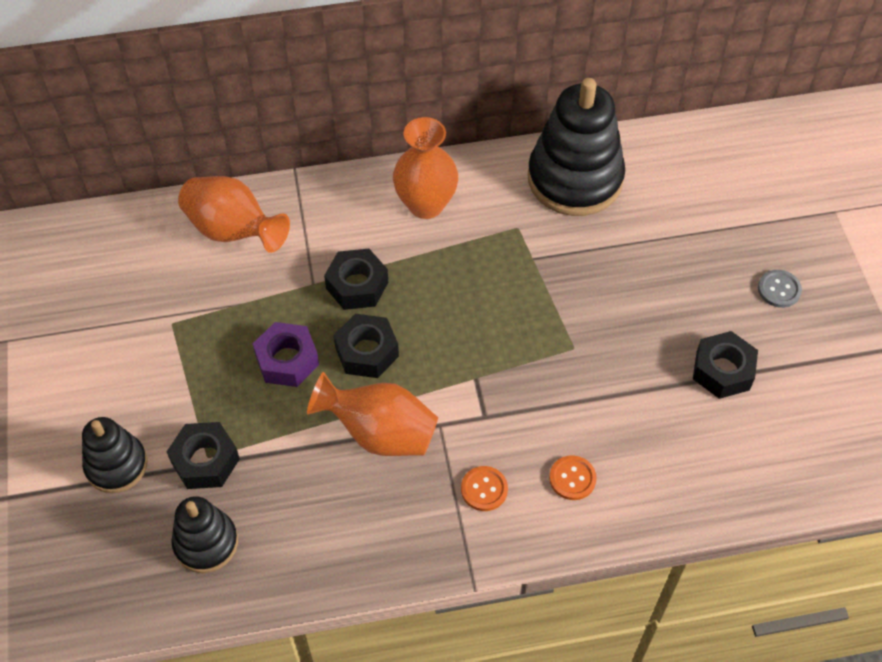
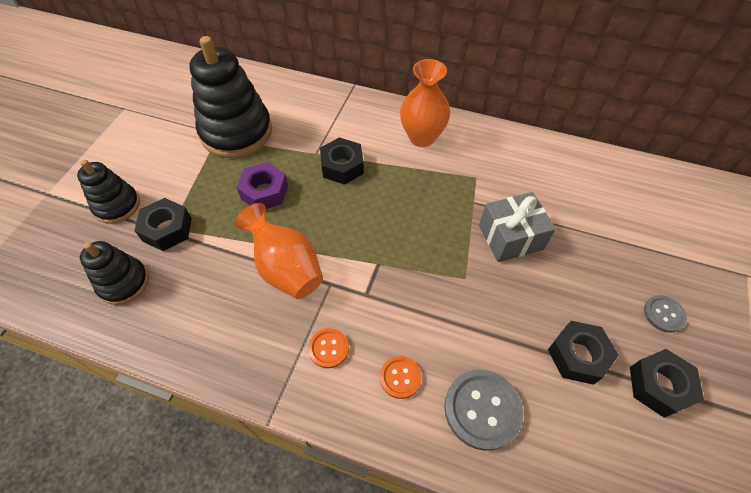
camera: 30 degrees right, 0 degrees up
(233, 231) = (292, 103): orange vase -> none
(366, 352) = (318, 210): black nut -> black nut (659, 386)
(575, 179) = (537, 164): black stacking toy -> black stacking toy (236, 132)
(594, 280) = (510, 237): none -> grey gift
(664, 466) = (482, 409): none -> grey button

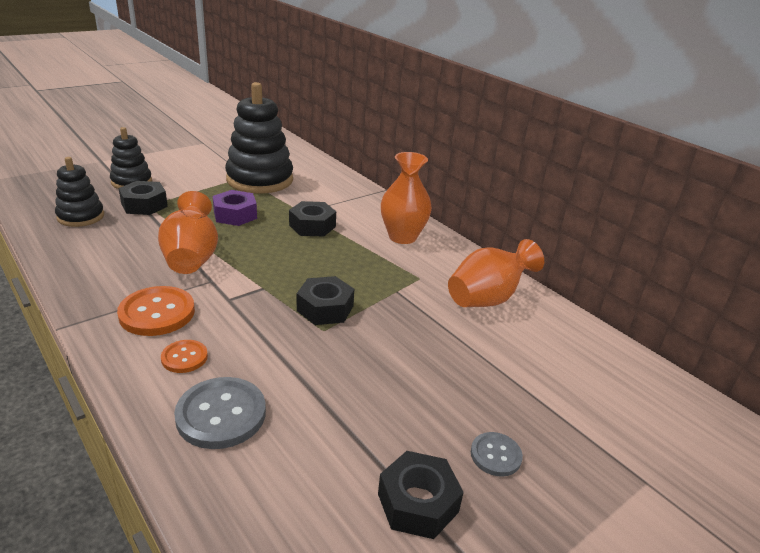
camera: 30 degrees right, 25 degrees down
(328, 348) = (157, 313): orange button -> orange button, size x1.77
(510, 237) = (401, 326): grey gift -> none
(538, 170) = (487, 298): none -> orange vase
(578, 356) = (359, 432): black nut -> black nut (325, 308)

